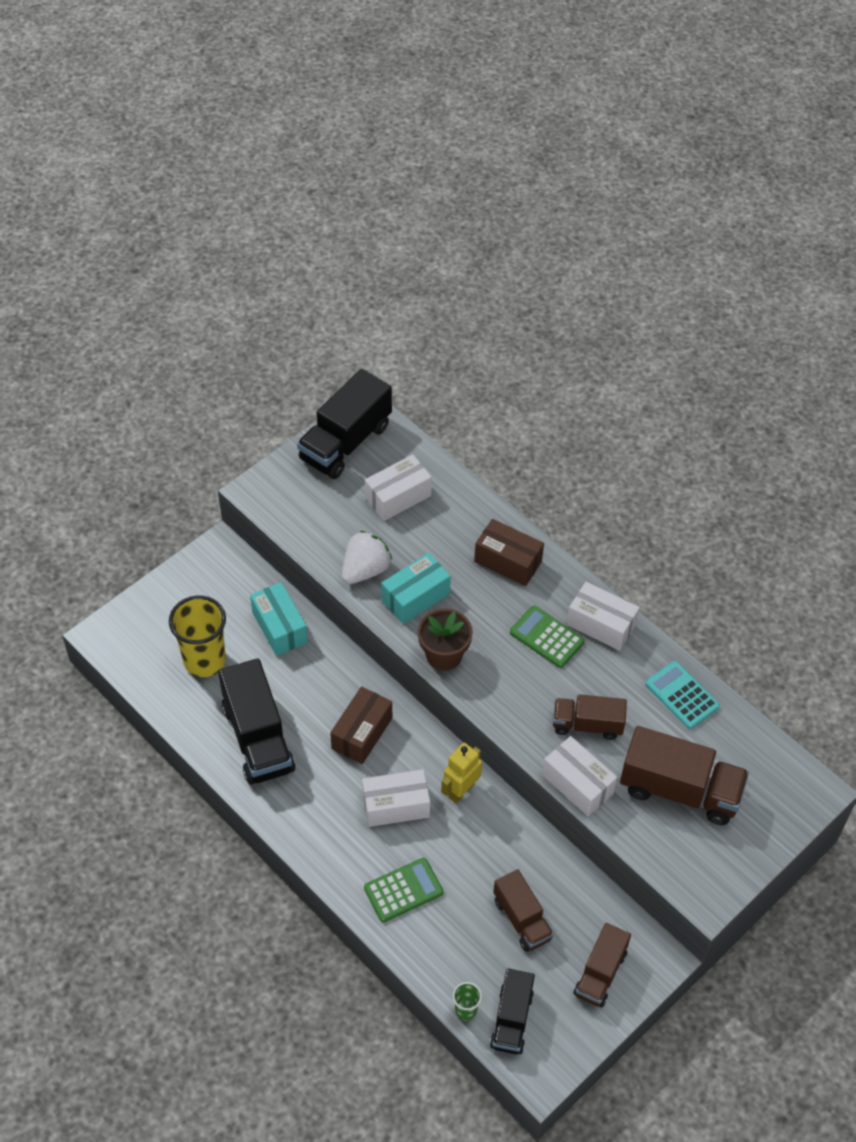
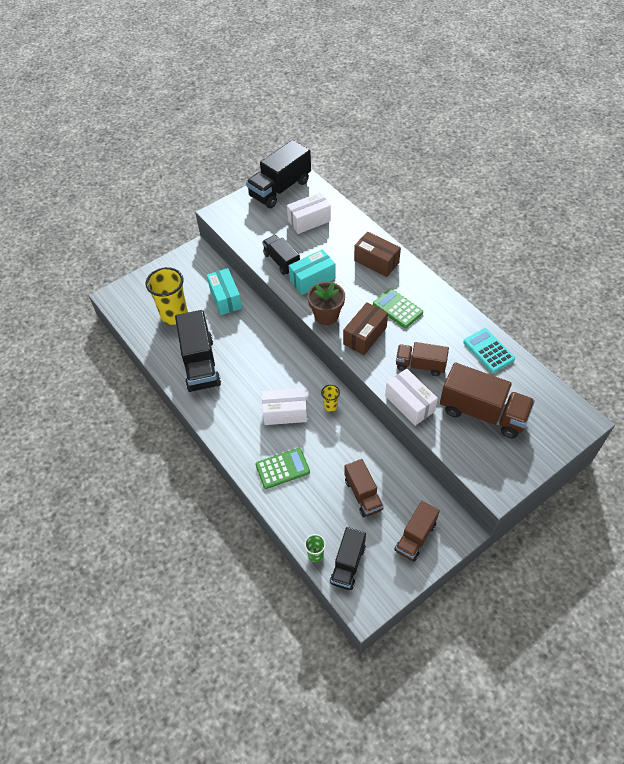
camera: 10 degrees right, 0 degrees up
(362, 733) = (269, 365): brown box -> brown box (365, 336)
(365, 570) = (281, 261): white strawberry -> black truck
(461, 790) = (330, 406): yellow robot -> yellow cup
(601, 625) = (435, 303): white box -> none

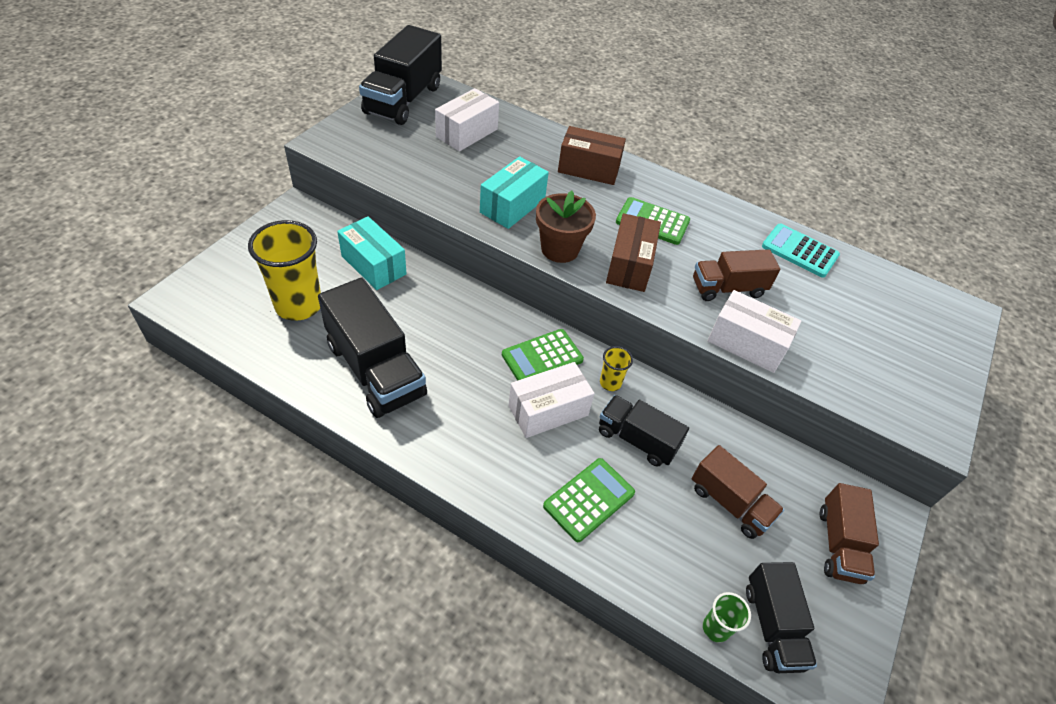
camera: 30 degrees left, 5 degrees down
(281, 261) = (454, 190): black truck -> black truck (637, 440)
(297, 380) = (542, 357): none -> green calculator
(482, 412) = (846, 331): brown truck -> none

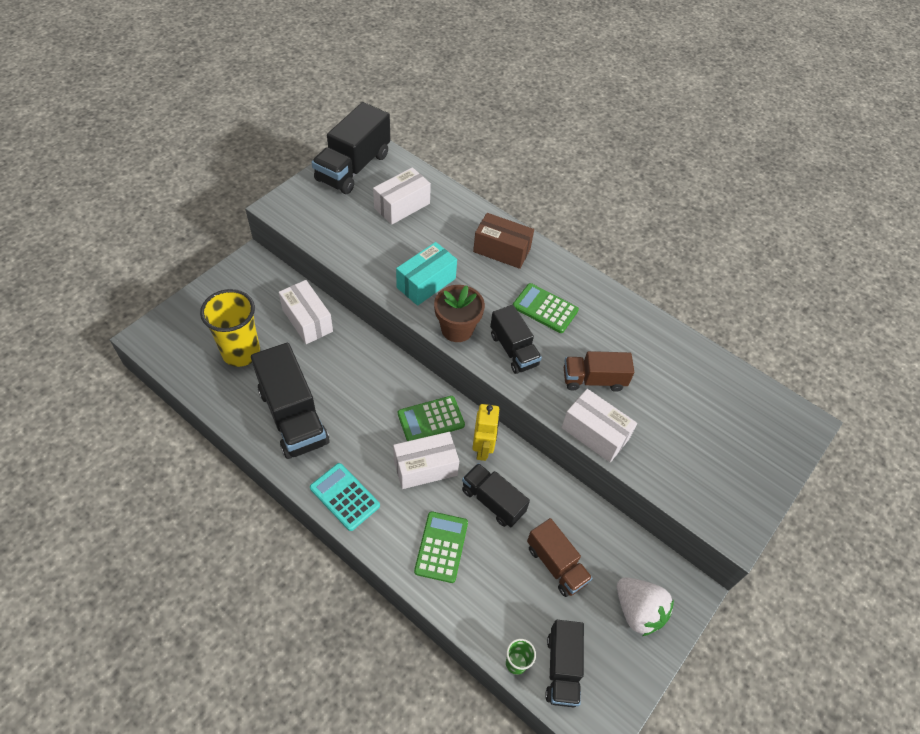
camera: 10 degrees right, 5 degrees up
(373, 265) = (307, 320): turquoise box -> white box
(589, 499) = (441, 547): green calculator -> green calculator turned 45 degrees counterclockwise
(610, 383) = (483, 448): yellow cup -> yellow robot
(629, 265) = (513, 350): brown box -> black truck
(799, 251) = (670, 349): turquoise calculator -> turquoise calculator (344, 497)
(839, 544) = (638, 611): brown truck -> white strawberry

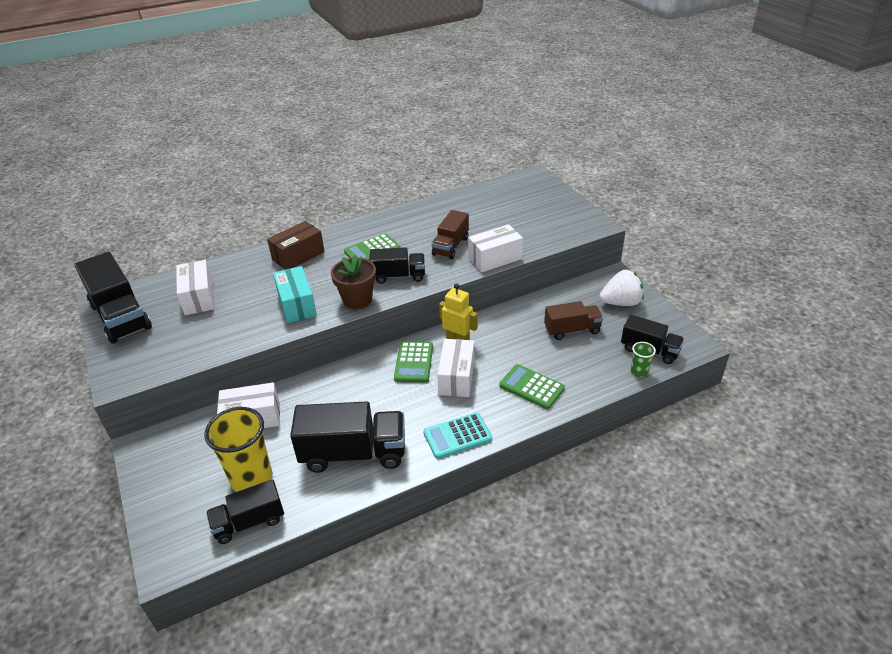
camera: 60 degrees left, 15 degrees down
(493, 501) = (506, 347): black truck -> black truck (249, 522)

